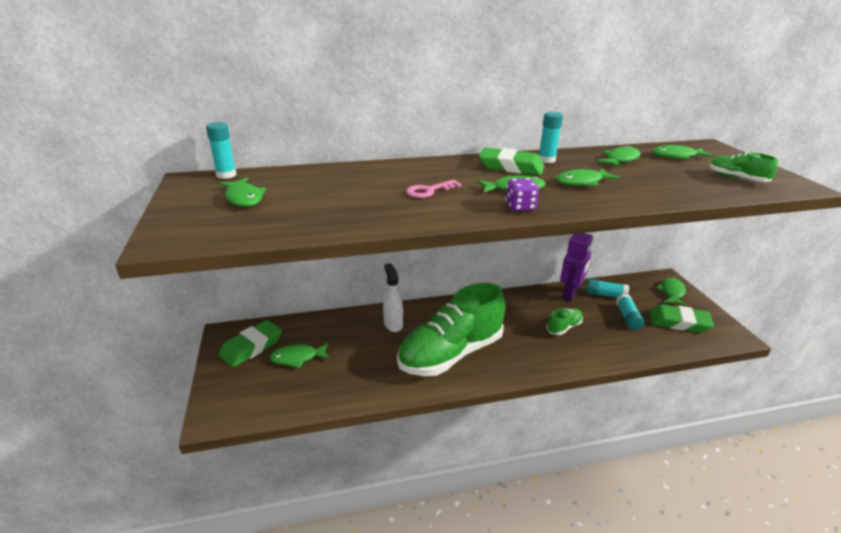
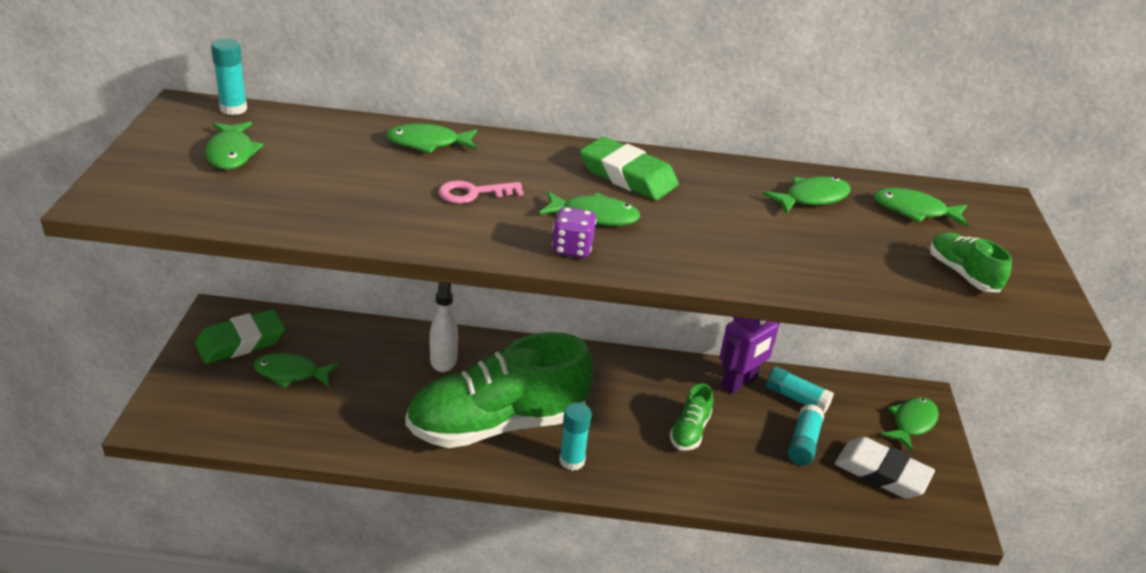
camera: 15 degrees right, 5 degrees up
(546, 160) = (694, 174): turquoise glue stick -> turquoise glue stick (572, 461)
(564, 327) = (690, 431): green shoe -> green shoe turned 135 degrees clockwise
(582, 182) = (706, 226): green fish -> green fish (428, 143)
(679, 322) = (881, 473): green eraser -> white eraser

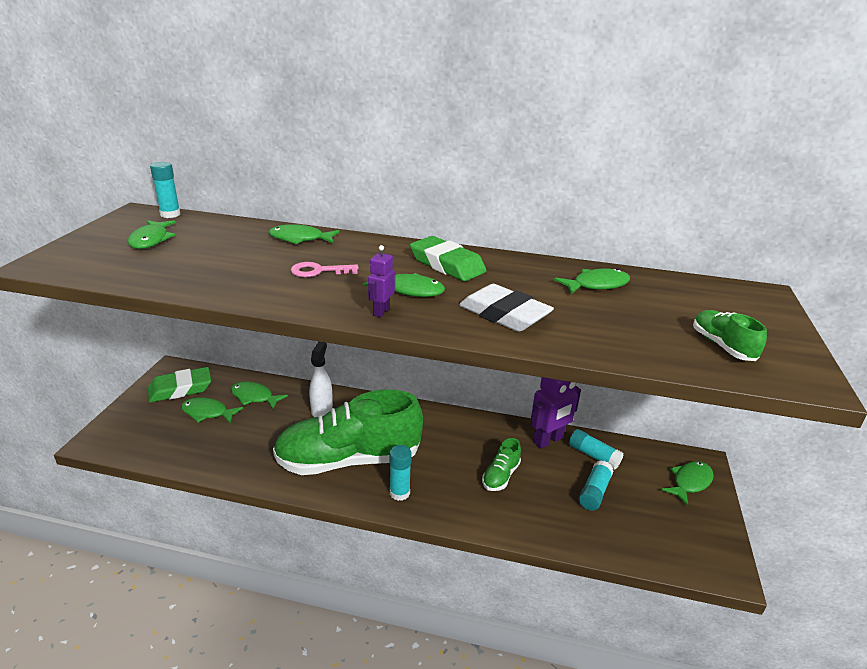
camera: 10 degrees right, 5 degrees down
(572, 249) = (381, 311): purple dice -> purple robot
(881, 473) = (659, 522): white eraser -> white eraser (504, 314)
(914, 211) = (684, 297): green fish -> green fish (254, 397)

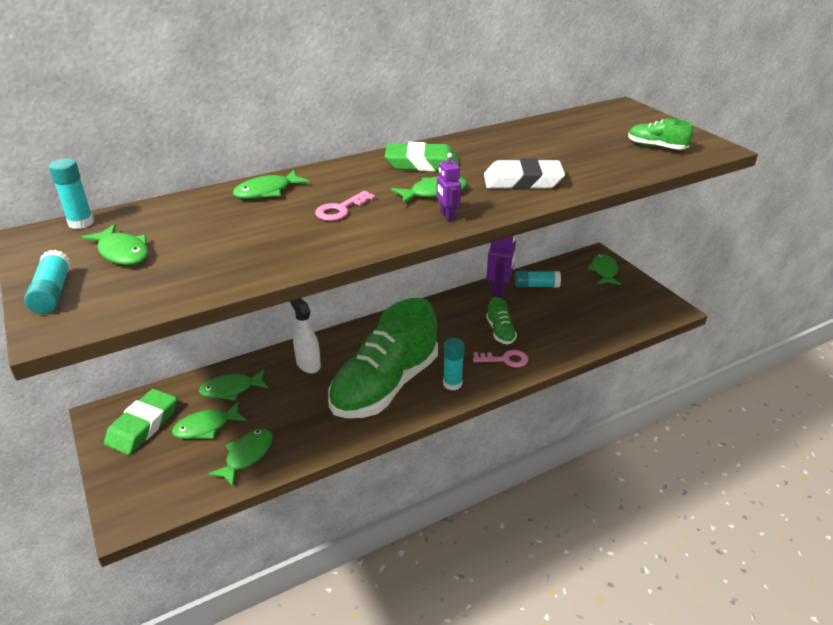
camera: 40 degrees left, 5 degrees up
(471, 502) = (505, 359): none -> pink key
(594, 492) = (564, 308): turquoise glue stick -> turquoise glue stick (53, 293)
(596, 285) = (536, 138): green fish -> green fish (247, 456)

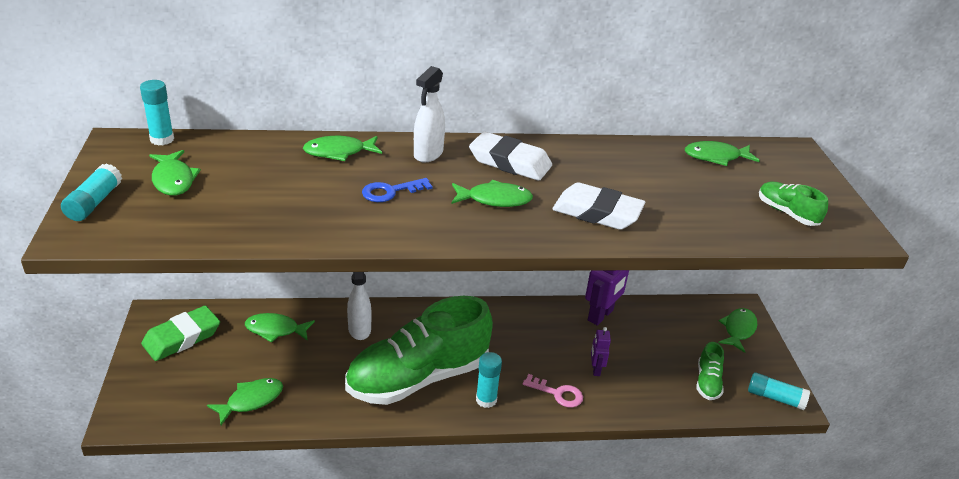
camera: 20 degrees right, 0 degrees up
(206, 427) = (233, 359): green fish -> green fish (716, 157)
(341, 209) = (391, 191): pink key -> blue key
(348, 174) = (428, 154): none -> white spray bottle
(422, 163) = (510, 162): green eraser -> white eraser
(447, 216) = (486, 230): purple robot -> purple robot (595, 369)
(500, 332) = (572, 361): green shoe -> green shoe (707, 382)
(536, 286) = (647, 322): turquoise glue stick -> turquoise glue stick (775, 398)

